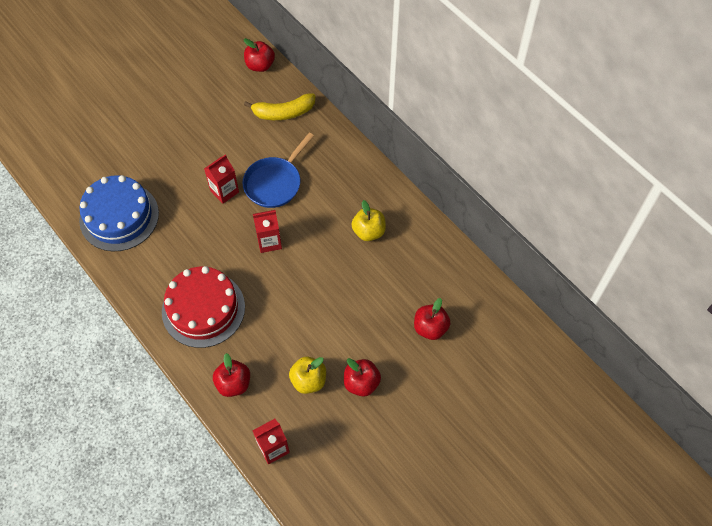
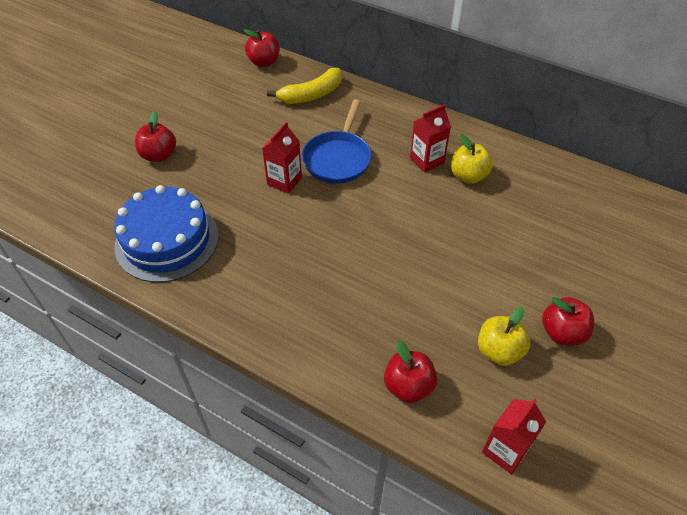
camera: 20 degrees left, 10 degrees down
(203, 309) = (323, 310): red cake -> none
(269, 241) = (364, 216): red carton -> red carton (427, 160)
(430, 328) = (597, 249): red apple -> red apple (159, 155)

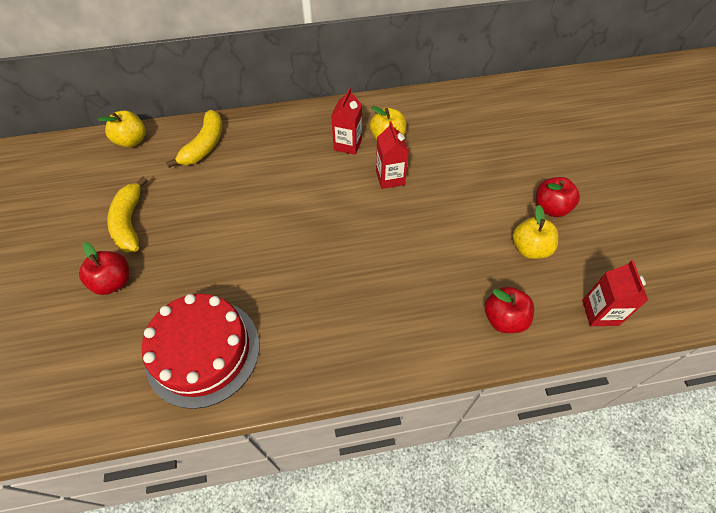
camera: 40 degrees left, 5 degrees up
(167, 240) = (203, 351): blue cake -> red cake
(206, 121) = (130, 222): none -> yellow banana
(264, 62) = (132, 141): red apple -> yellow apple
(284, 181) = (255, 230): red carton -> red carton (390, 178)
(338, 158) = (280, 184): blue pan -> none

